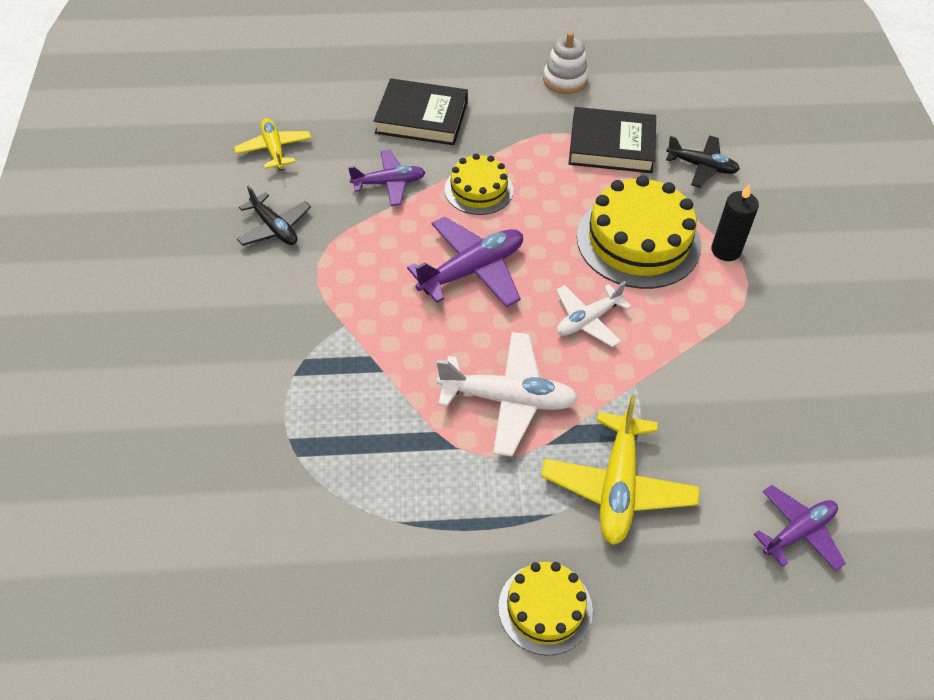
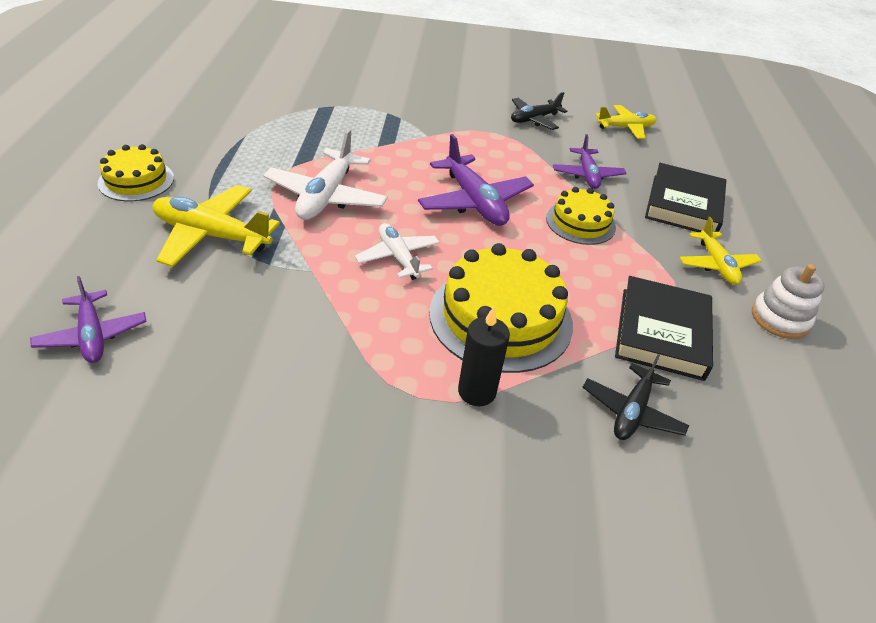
camera: 95 degrees right, 10 degrees down
(509, 106) = (716, 265): none -> yellow plane

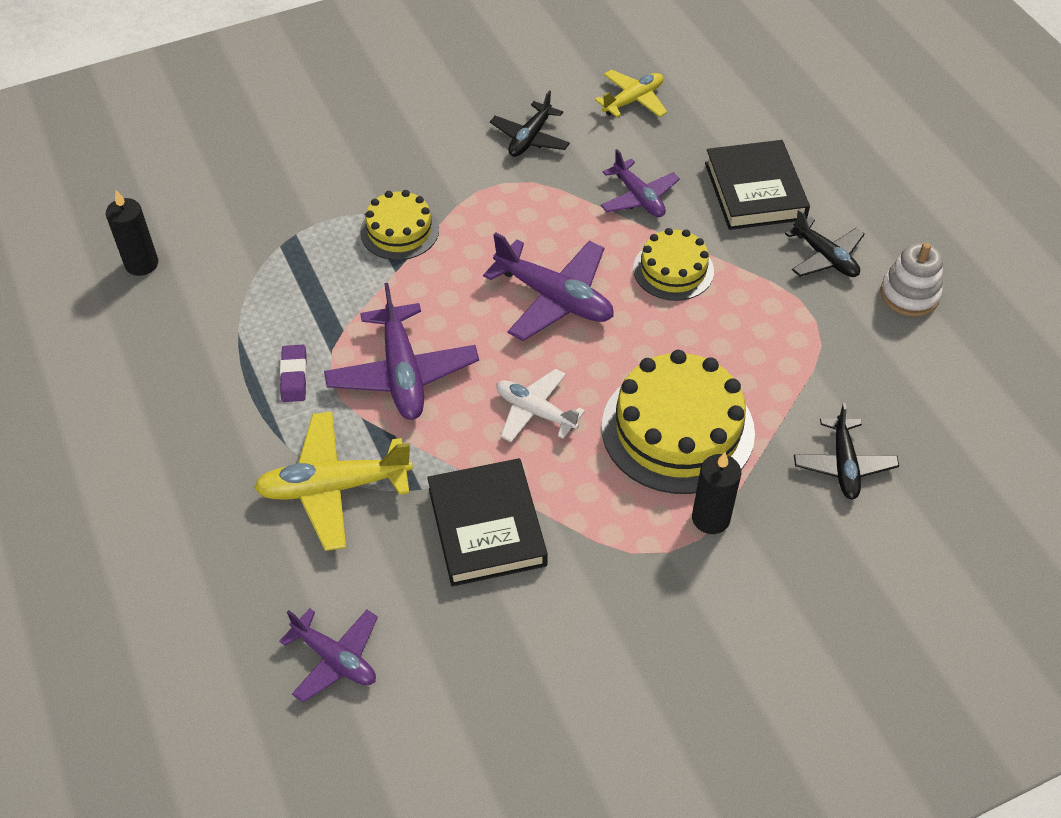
camera: 25 degrees left, 10 degrees up
(136, 180) = (185, 463): yellow cake -> yellow cake (399, 231)
(228, 84) = (141, 264): none -> black candle
(255, 168) = (294, 376): none -> purple eraser
(326, 196) = (402, 373): white plane -> purple plane
(662, 333) = (822, 367): black book -> black book (487, 527)
(716, 265) = (825, 257): yellow plane -> black plane

